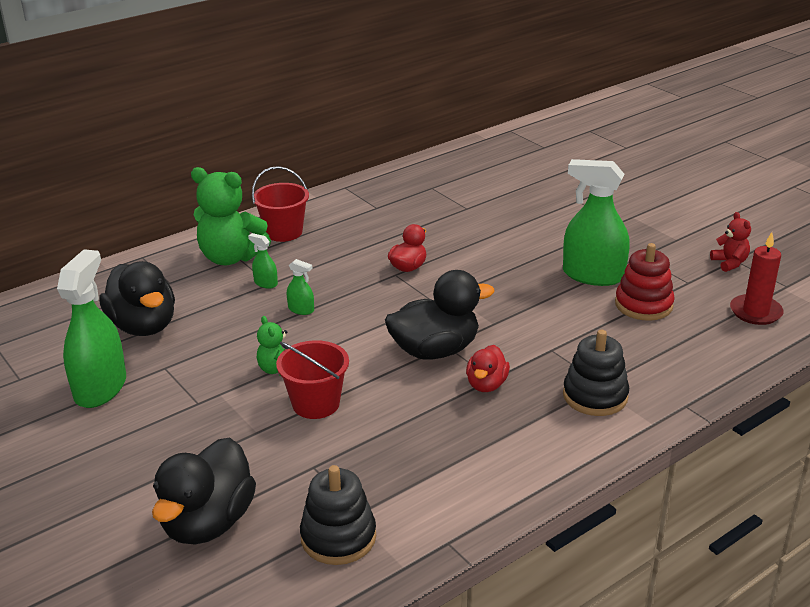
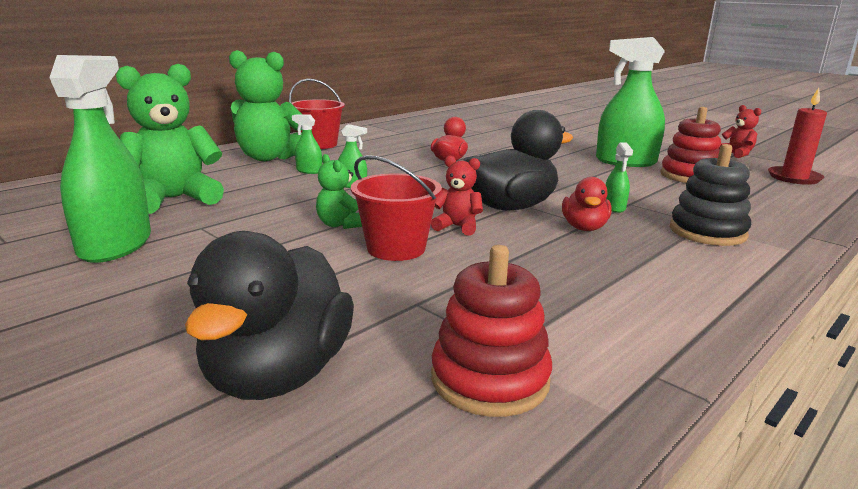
camera: 10 degrees left, 10 degrees down
(143, 326) = (174, 199): black duck -> green teddy bear
(338, 537) = (489, 379): black stacking toy -> red stacking toy
(376, 377) = (457, 227): none -> red teddy bear
(532, 355) = (614, 207): none -> green spray bottle

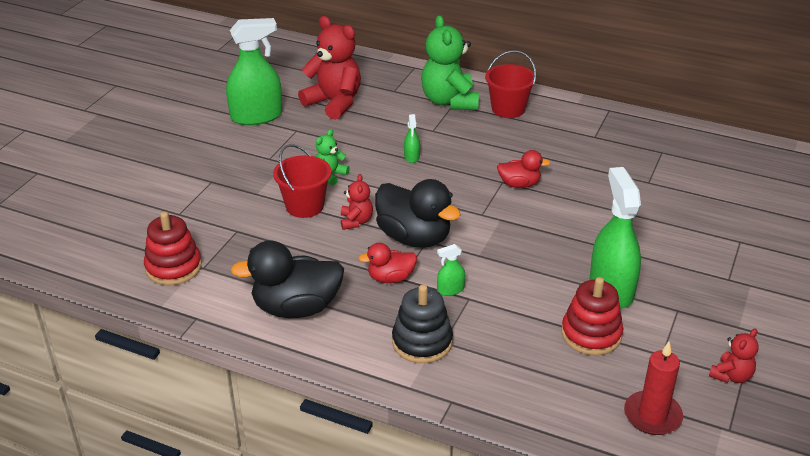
camera: 70 degrees right, 15 degrees up
(174, 199) = (334, 103): green teddy bear -> red teddy bear
(277, 374) = (157, 210): black duck -> black duck (296, 308)
(309, 171) = (431, 129): green spray bottle -> none

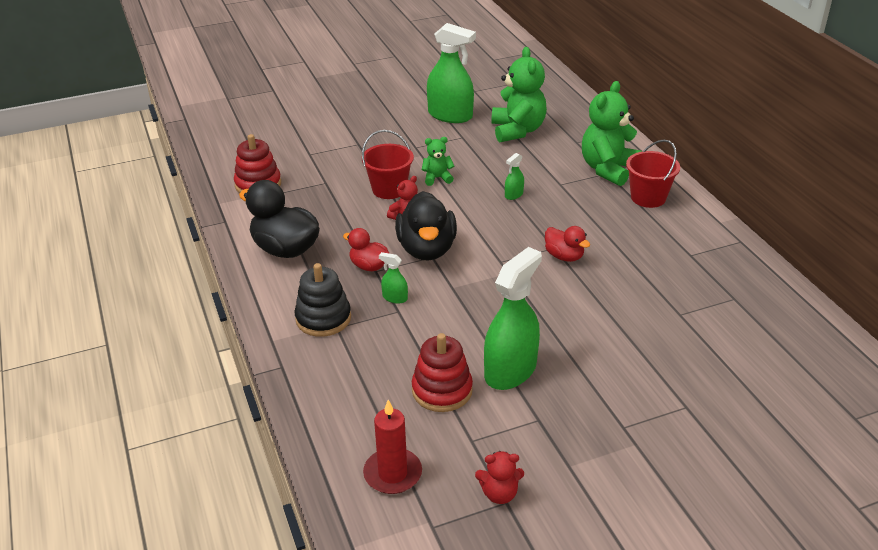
camera: 45 degrees right, 0 degrees up
(334, 103) = (517, 130): red teddy bear -> green teddy bear

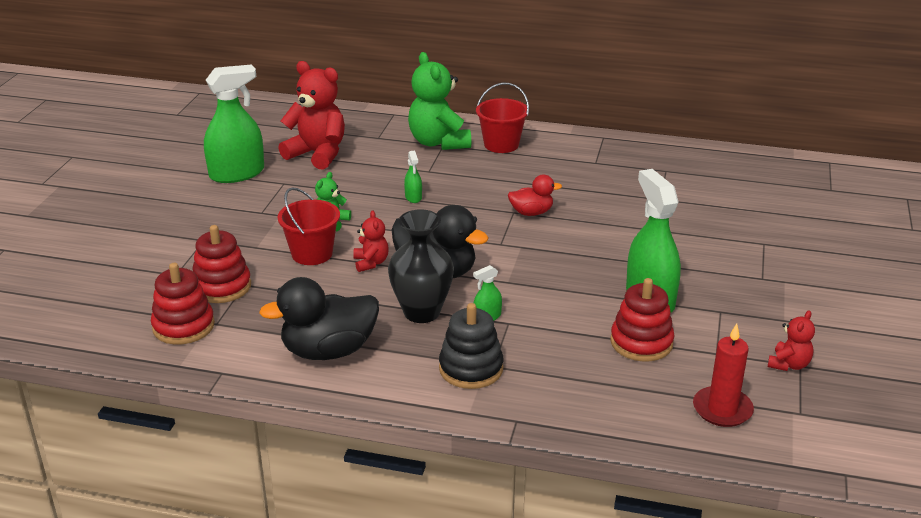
camera: 55 degrees left, 5 degrees down
(313, 176) = (222, 287): none -> red stacking toy
(369, 266) = (421, 312): red duck -> black vase
(517, 130) = (317, 154): green teddy bear -> red teddy bear

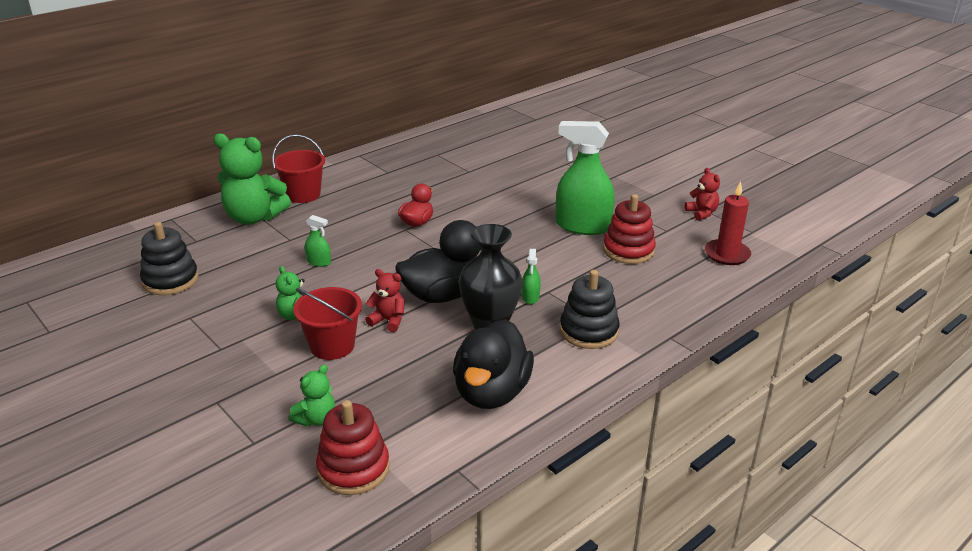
camera: 55 degrees left, 0 degrees up
(222, 287) = (316, 419): red stacking toy -> green teddy bear
(237, 173) = (127, 337): green spray bottle -> none
(317, 154) = (170, 280): red teddy bear -> black stacking toy

